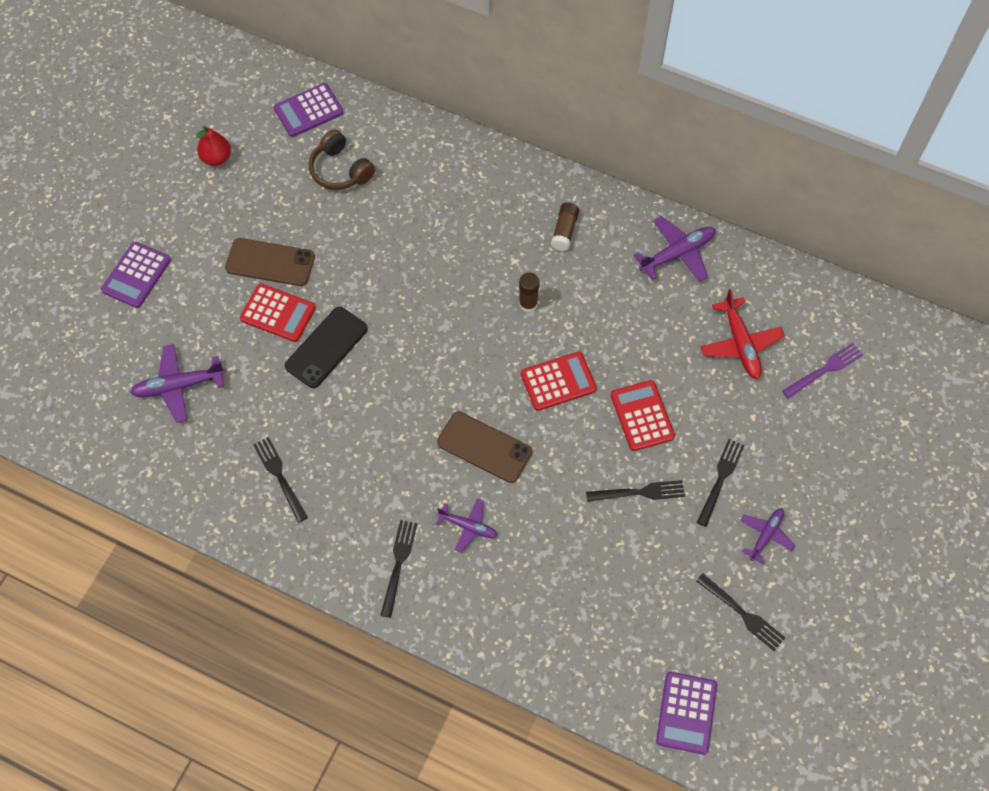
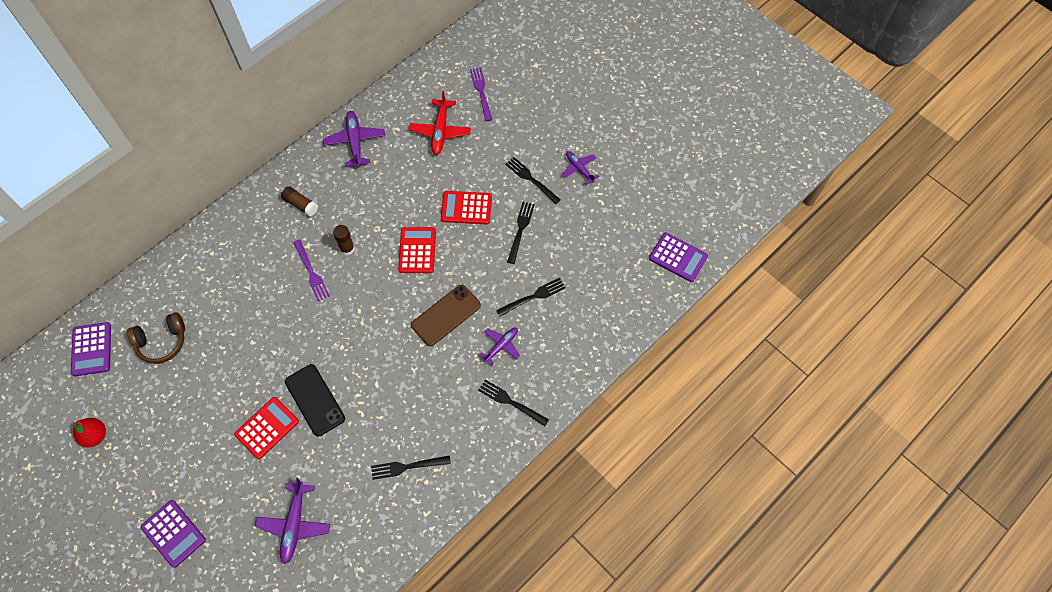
camera: 70 degrees left, 0 degrees up
(270, 262) = (218, 421): brown phone -> none
(481, 279) = (311, 272): none -> purple fork
(740, 343) = (440, 131): red plane -> red plane turned 90 degrees clockwise
(742, 613) = (625, 201): black fork -> black fork (533, 297)

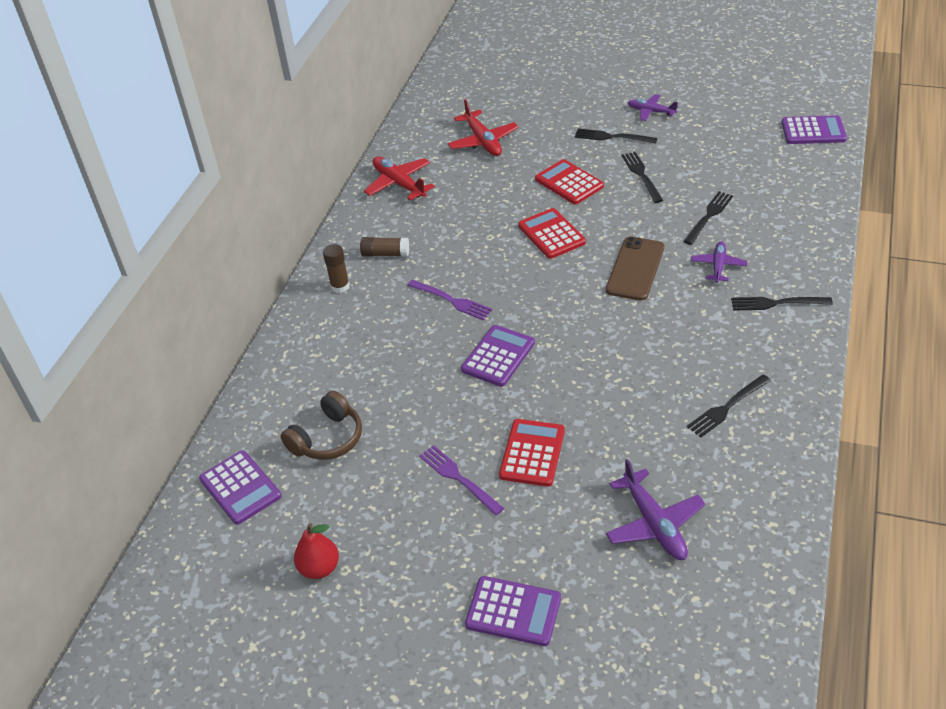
camera: 25 degrees left, 20 degrees down
(304, 338) = (498, 356): none -> purple calculator
(314, 400) = (563, 402): black phone -> none
(347, 248) = (473, 265): brown glue stick -> brown glue stick (340, 286)
(355, 142) = (399, 184): purple plane -> red plane
(466, 208) = (569, 183): red calculator -> red calculator turned 75 degrees clockwise
(481, 92) = (495, 99): purple fork -> purple fork (458, 478)

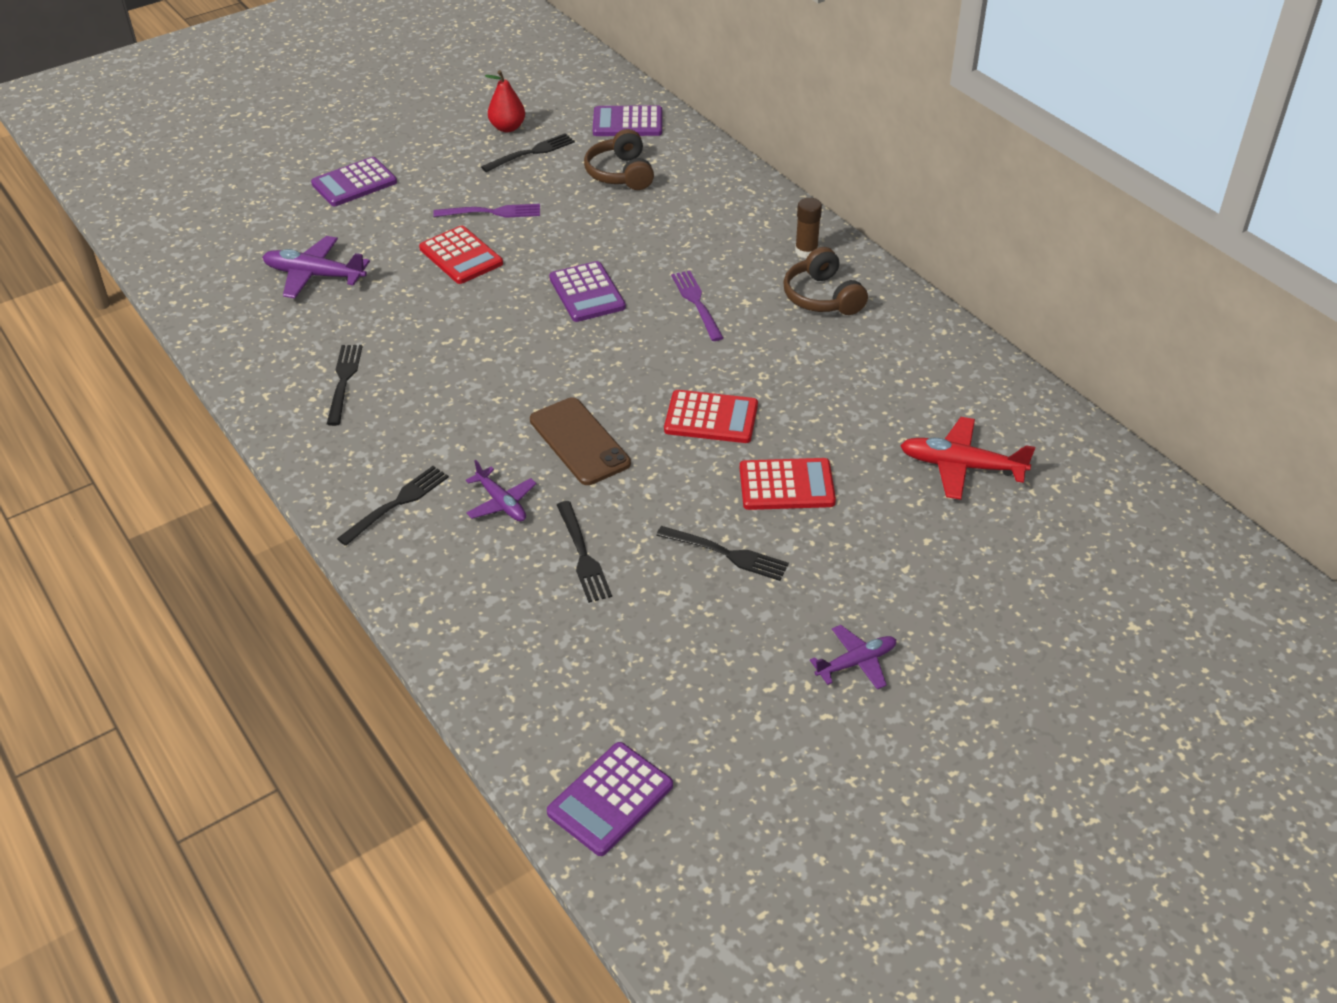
camera: 125 degrees right, 0 degrees up
(385, 254) = (822, 297): brown glue stick -> brown headphones
(399, 184) = (942, 360): red plane -> none
(451, 300) = (697, 303): purple fork -> purple fork turned 90 degrees clockwise
(612, 137) = (838, 583): black fork -> black fork (531, 153)

